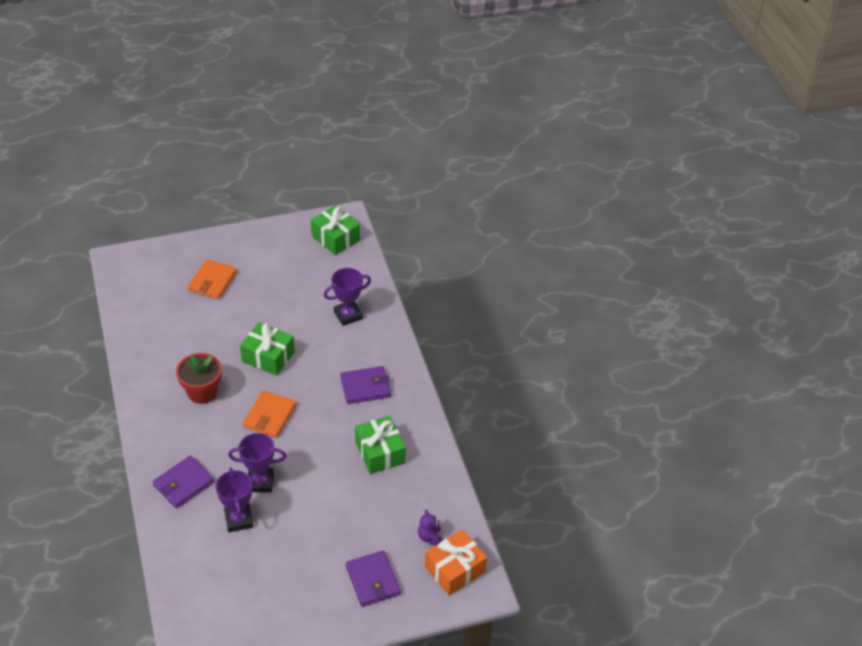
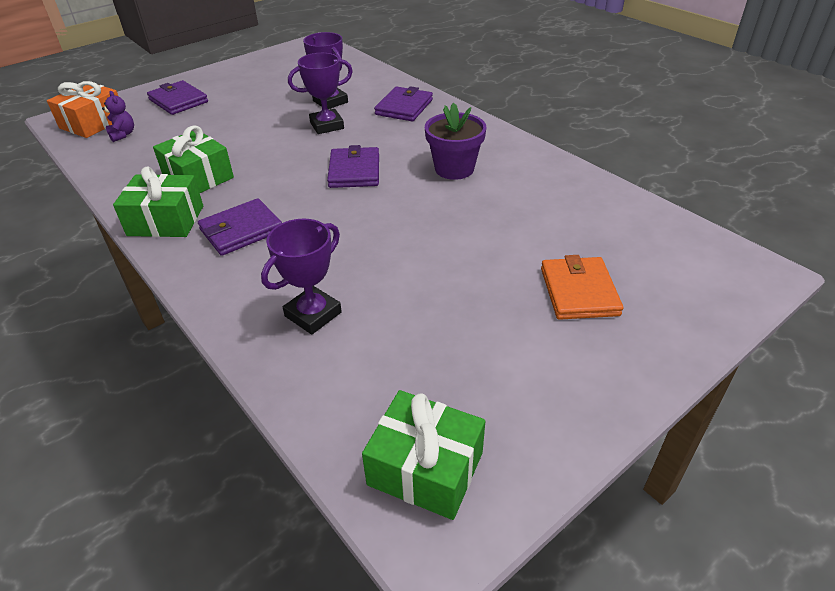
camera: 160 degrees right, 5 degrees down
(202, 392) = (454, 169): red flower pot -> purple flower pot
(268, 357) = (402, 223): green gift -> green gift (166, 220)
(269, 416) = (354, 171): orange wallet -> purple wallet

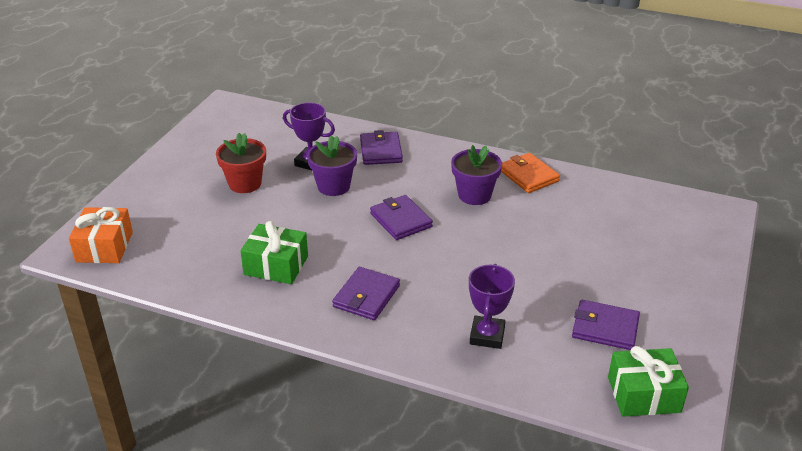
camera: 30 degrees left, 5 degrees down
(123, 135) = (152, 249): purple teddy bear -> none
(166, 220) = (295, 310): green gift -> none
(178, 101) = (163, 200): purple wallet -> purple wallet (605, 328)
(255, 104) = (245, 183): none -> red flower pot
(327, 125) = (333, 186): purple trophy -> purple flower pot
(579, 291) = (635, 259): orange wallet -> orange wallet (528, 175)

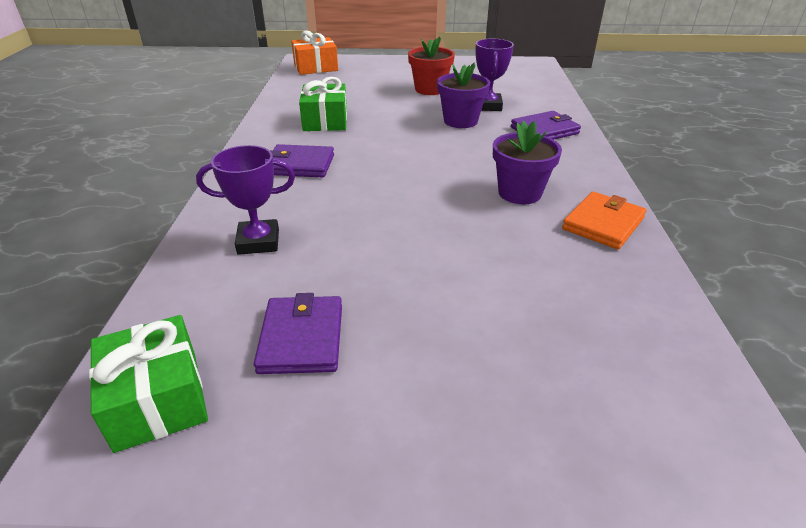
camera: 70 degrees right, 0 degrees up
(401, 220) = (433, 160): purple wallet -> none

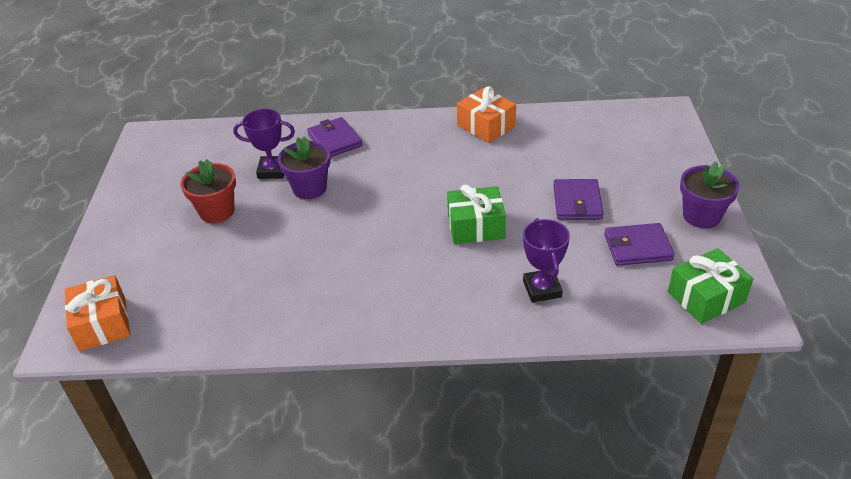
camera: 90 degrees left, 5 degrees up
(300, 165) = (408, 288): purple wallet -> purple wallet (577, 202)
(325, 121) = (300, 285): green gift -> green gift (476, 226)
(519, 193) = (449, 158): purple flower pot -> purple flower pot (701, 216)
(603, 223) = (486, 126): orange wallet -> orange gift

